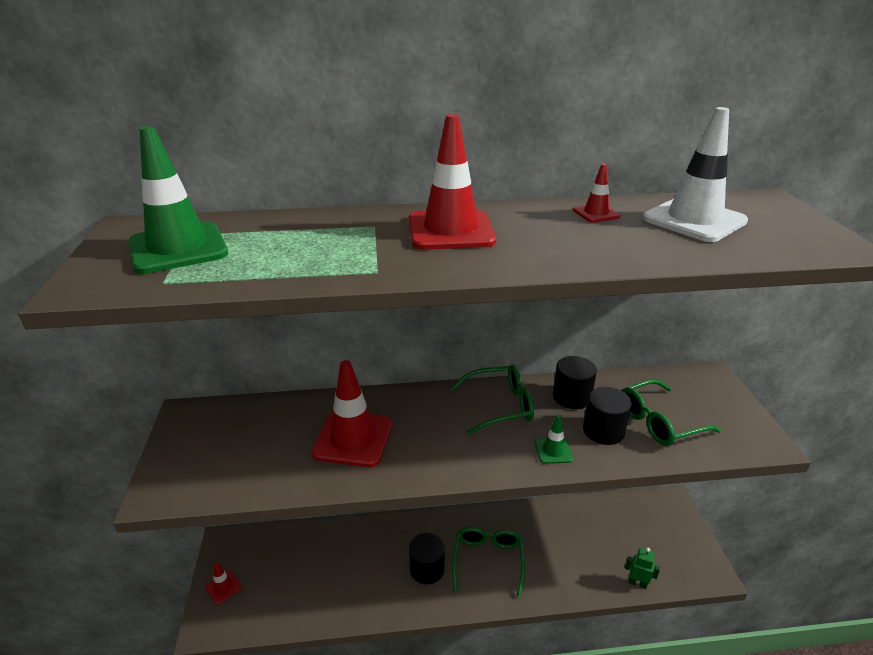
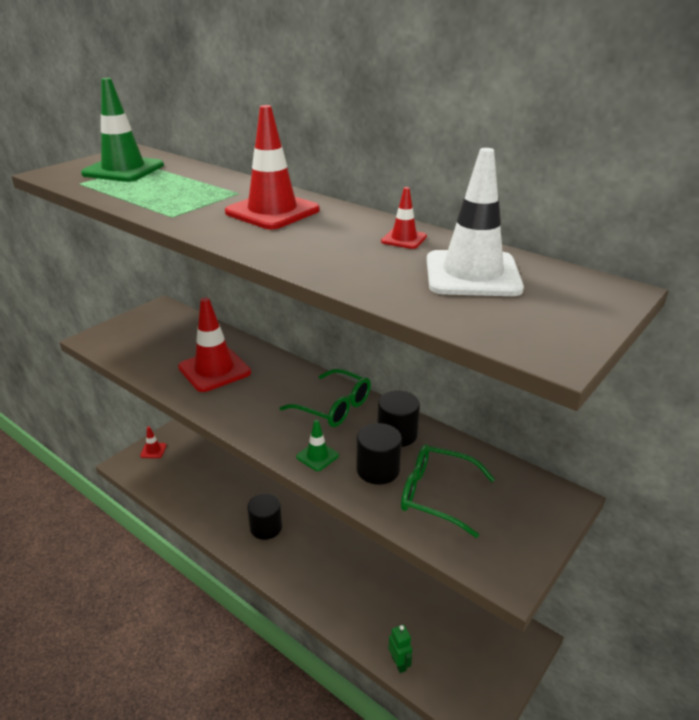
camera: 45 degrees right, 0 degrees up
(488, 561) = (310, 555): green glasses -> none

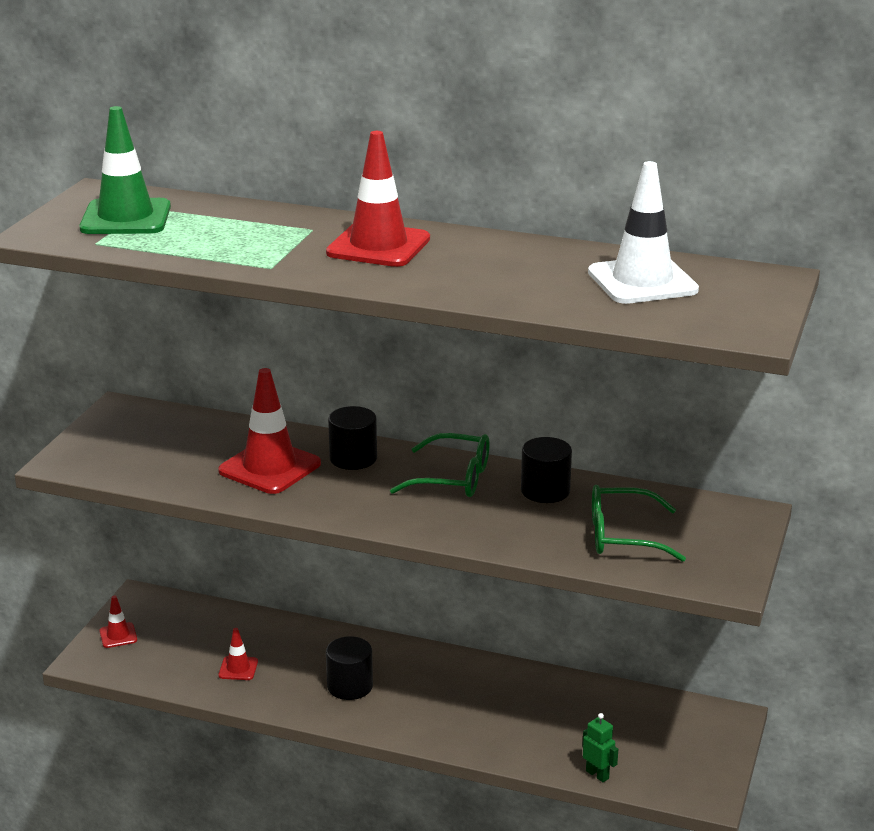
camera: 20 degrees left, 5 degrees down
(317, 456) = (470, 528): green traffic cone -> none
(378, 469) = (546, 527): black cylinder -> black cylinder (353, 458)
(404, 239) = (548, 257): red traffic cone -> red traffic cone (238, 668)

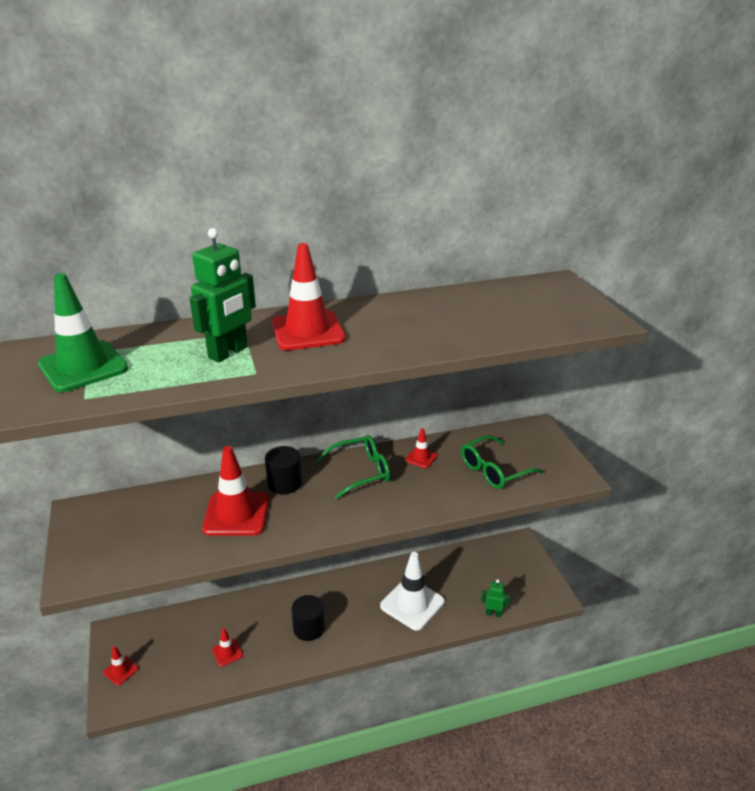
camera: 35 degrees left, 5 degrees up
(270, 243) = (228, 353): none -> green robot
(545, 491) = (421, 458): black cylinder -> red traffic cone
(642, 281) = (499, 306): white traffic cone -> white traffic cone (412, 604)

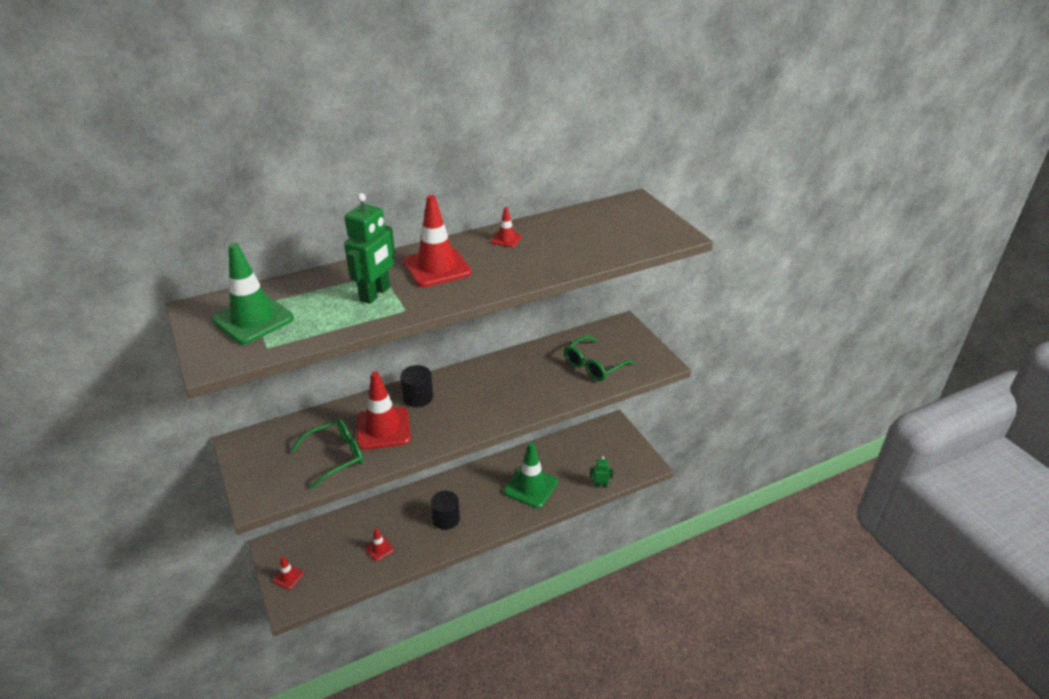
camera: 10 degrees left, 5 degrees up
(360, 472) = (481, 380): green glasses -> green glasses (335, 456)
(412, 604) = (531, 487): white traffic cone -> green traffic cone
(421, 458) = (530, 362): red traffic cone -> red traffic cone (506, 239)

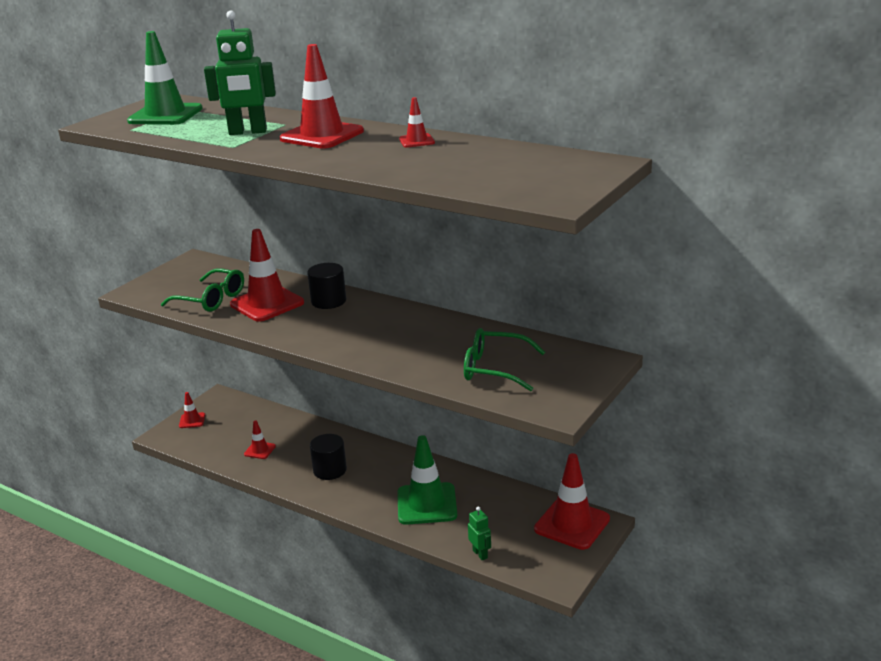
camera: 60 degrees right, 10 degrees down
(605, 435) = (572, 524): none -> red traffic cone

